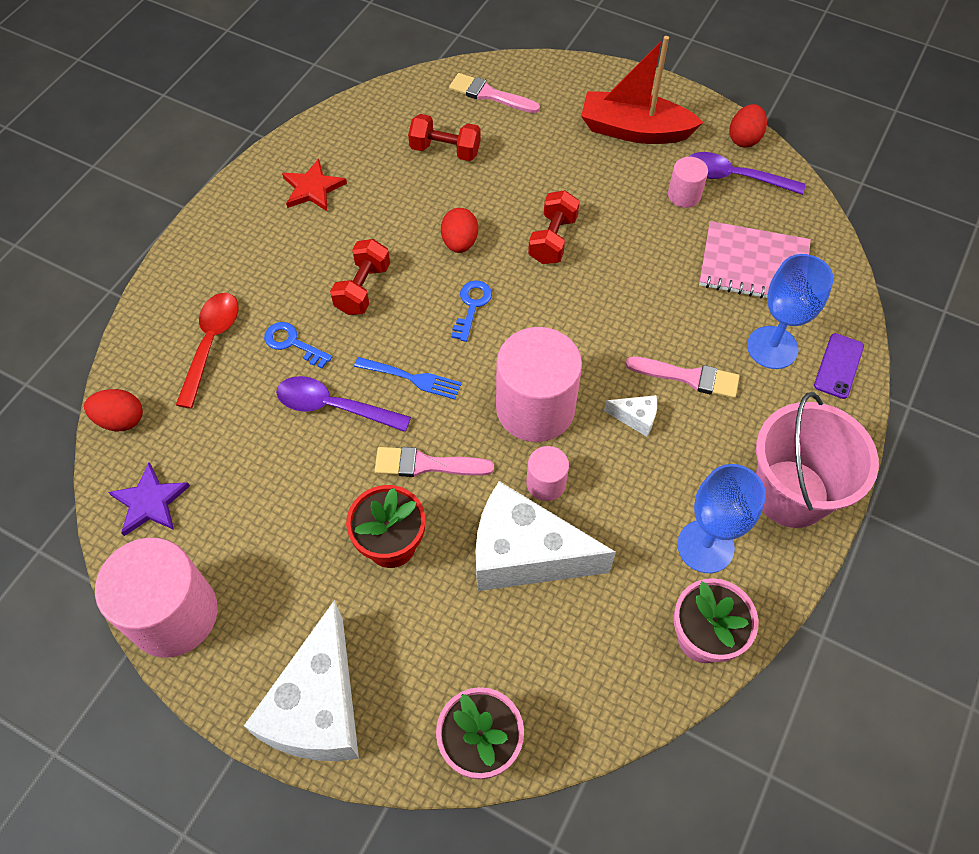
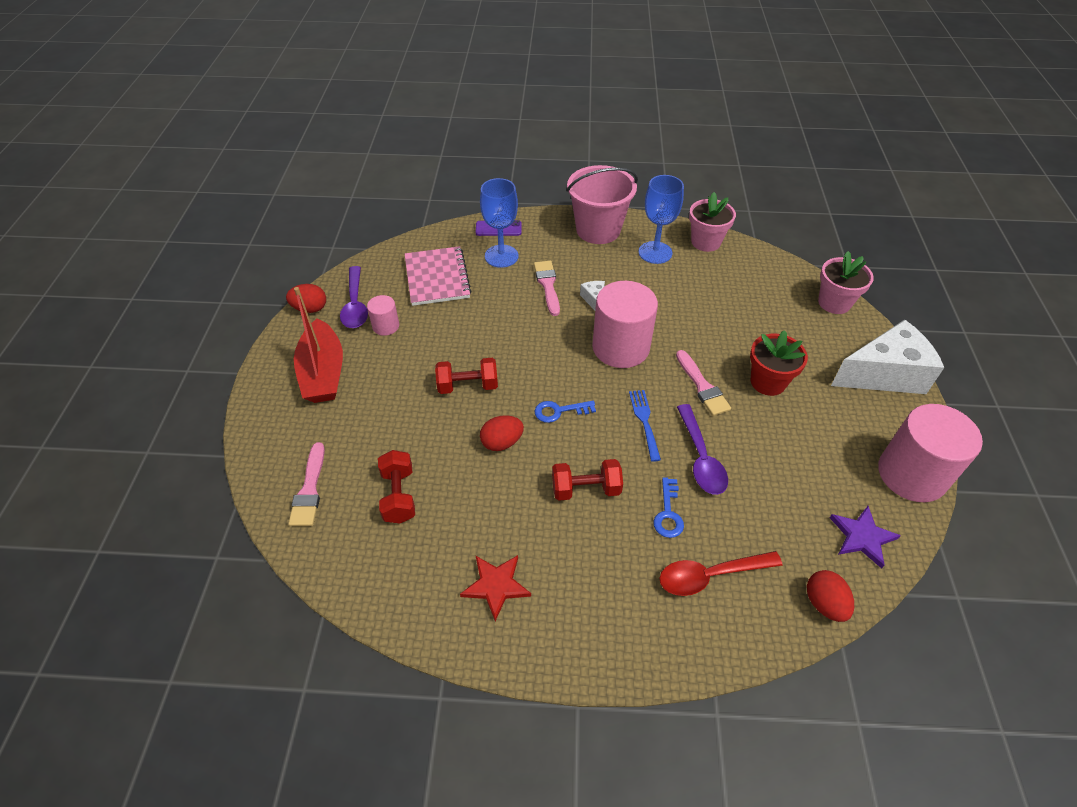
camera: 115 degrees left, 10 degrees down
(524, 554) = (721, 320): white cheese -> none
(546, 483) = (669, 325): pink cylinder -> none

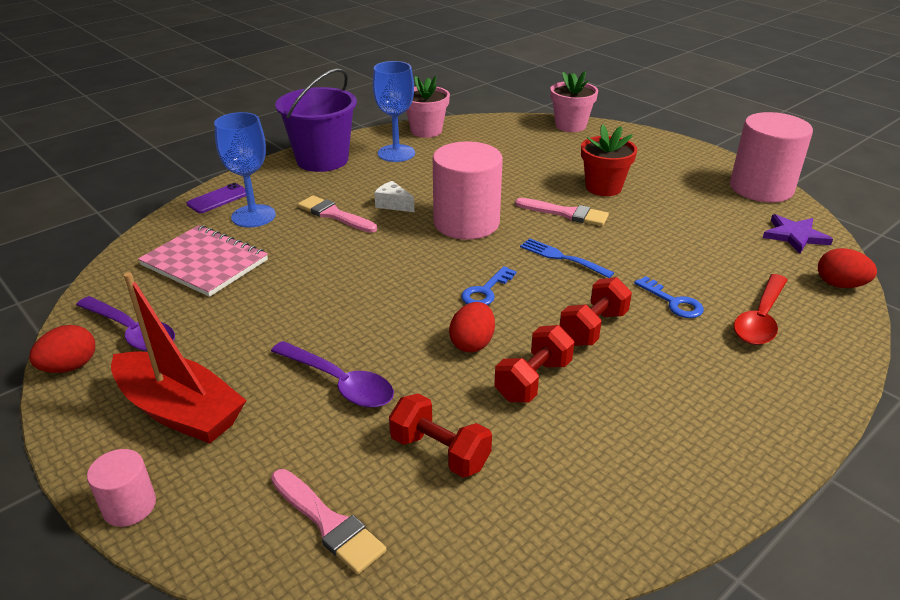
camera: 45 degrees left, 15 degrees down
(386, 326) = (201, 329): pink cylinder -> pink cylinder (129, 506)
(468, 386) = (371, 323): red dumbbell -> red dumbbell (533, 380)
(496, 586) = (640, 448): red star -> none
(598, 230) = (322, 160): pink bucket -> purple bucket
(701, 458) = (636, 255): purple spoon -> purple spoon (340, 383)
(884, 374) = (661, 147): white cheese -> none

